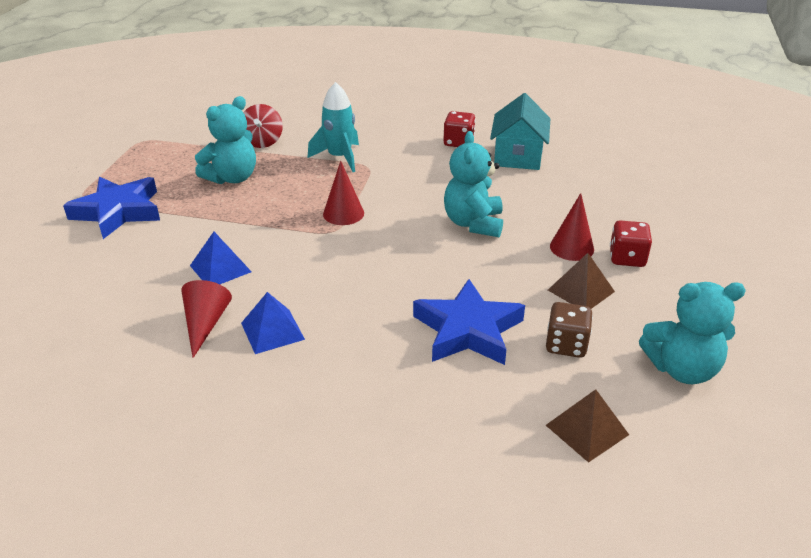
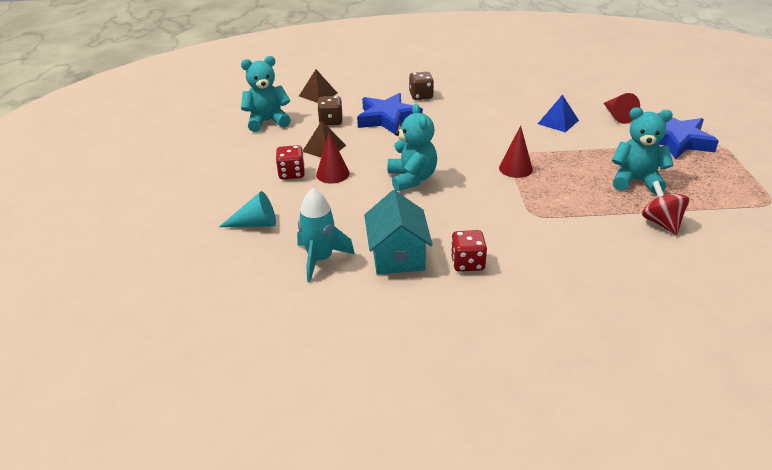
camera: 165 degrees right, 0 degrees up
(205, 324) = (532, 98): red cone -> red cone (617, 116)
(232, 178) = (636, 181): turquoise teddy bear -> turquoise teddy bear turned 75 degrees clockwise
(272, 331) = (493, 101): blue pyramid -> none
(339, 157) = (569, 219): turquoise rocket -> turquoise rocket (320, 259)
(386, 375) = (421, 96): none -> brown dice
(662, 205) = (255, 224): none -> turquoise cone

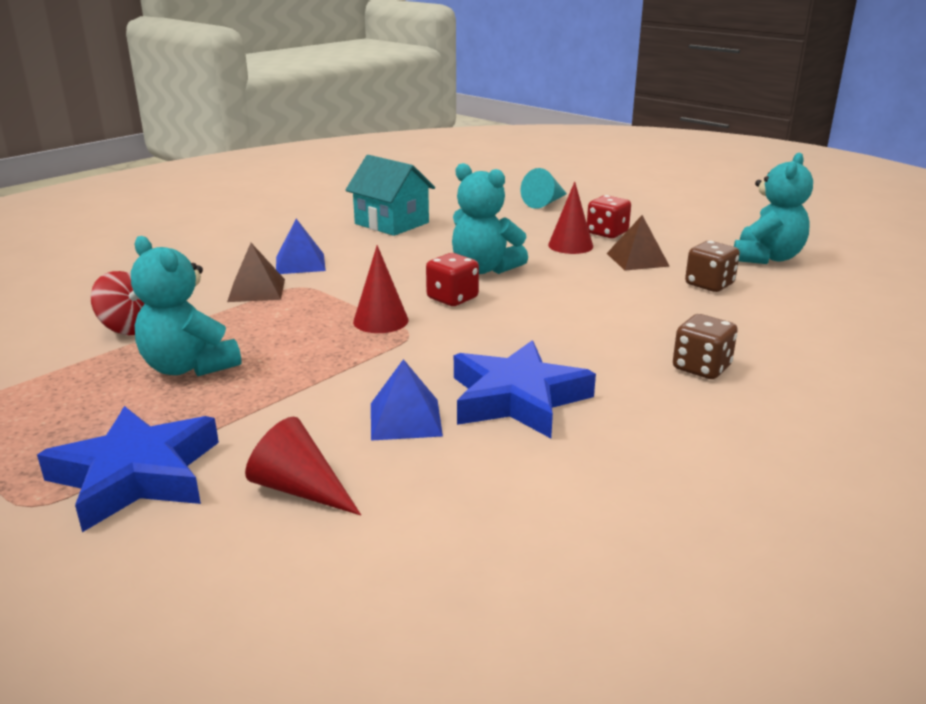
camera: 135 degrees right, 10 degrees down
(318, 94) = (824, 307): brown pyramid -> brown pyramid (256, 290)
(320, 259) = (449, 205): turquoise rocket -> none
(388, 118) = (657, 315): blue star -> blue star (517, 398)
(467, 263) = (323, 237): red dice -> red dice (452, 298)
(514, 238) = (300, 263): none -> blue pyramid
(636, 181) = (189, 367): turquoise teddy bear -> turquoise teddy bear turned 75 degrees clockwise

